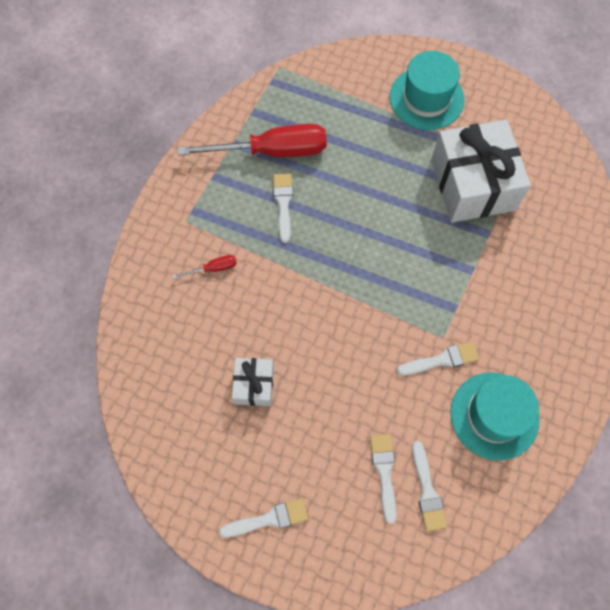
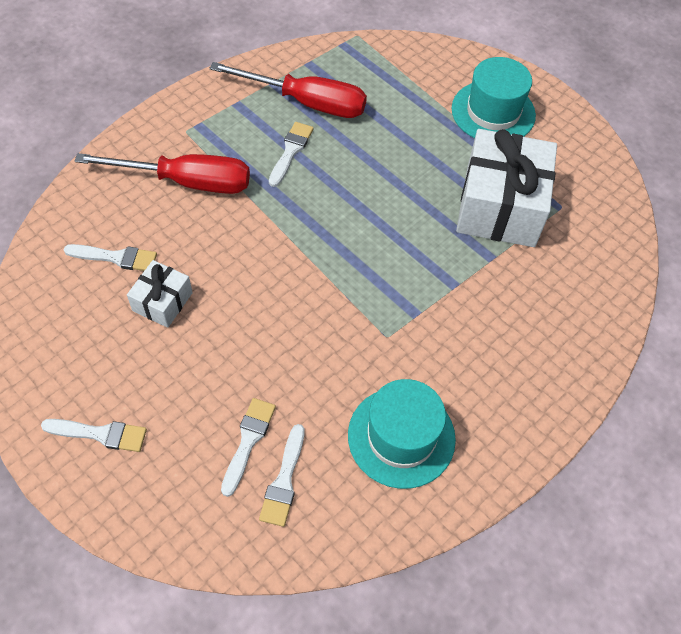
camera: 20 degrees right, 10 degrees down
(213, 268) = (186, 182): red screwdriver -> red screwdriver, size x2.41
(442, 360) = (374, 358): white brush -> white brush (116, 257)

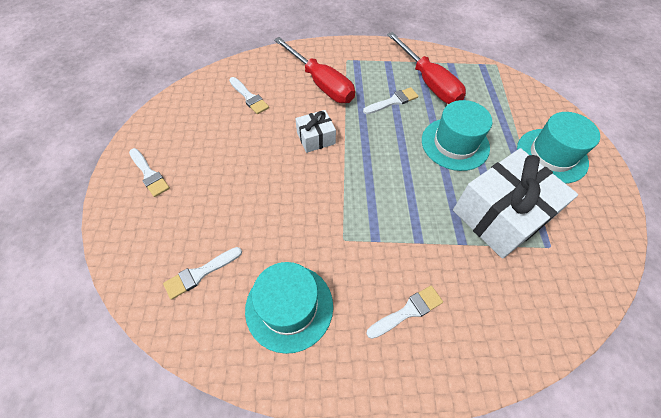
camera: 45 degrees right, 0 degrees up
(162, 302) = (246, 132): white gift -> white gift (316, 138)
(248, 441) = (207, 235): white brush -> white brush (408, 311)
(398, 159) = (455, 144): none -> turquoise hat

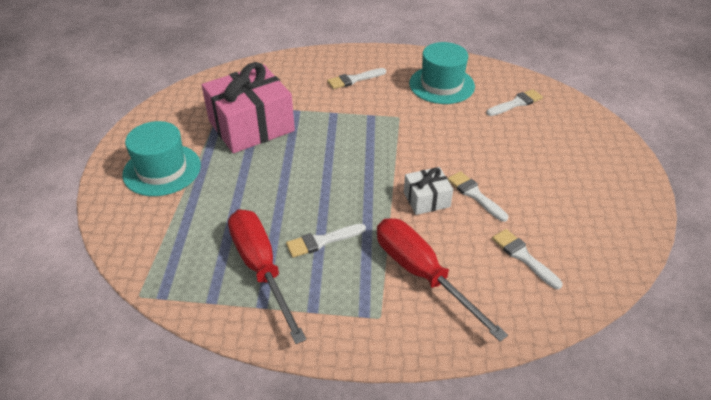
camera: 175 degrees left, 15 degrees down
(149, 174) = (604, 172): white brush -> white brush (475, 195)
(455, 144) = (263, 186): turquoise hat -> none
(500, 215) = (251, 126): white gift -> pink gift

